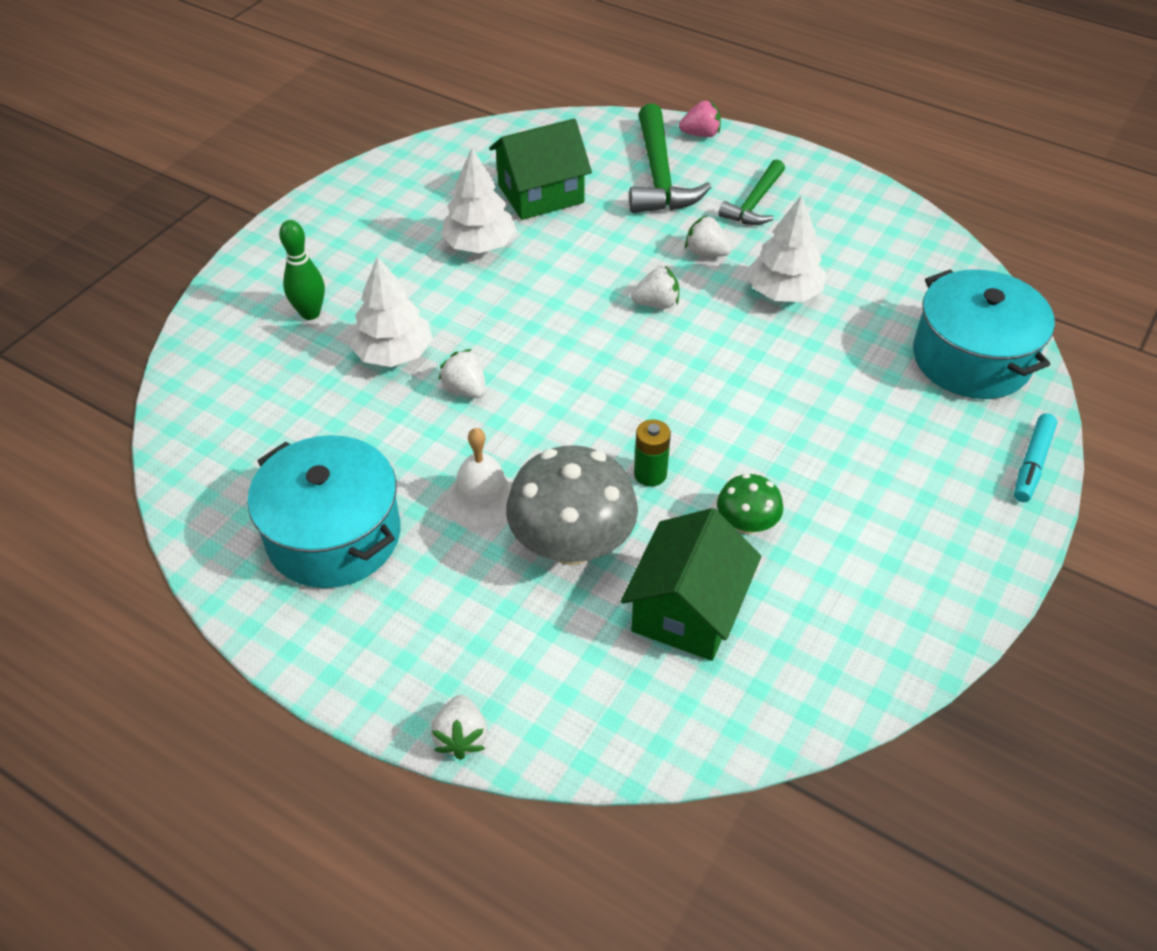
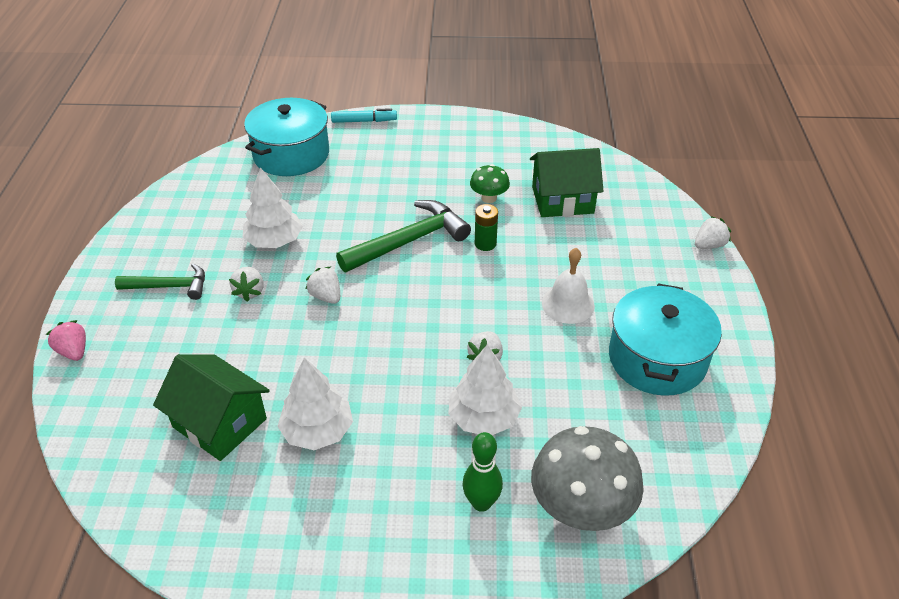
camera: 120 degrees left, 5 degrees down
(572, 544) = (563, 254): grey mushroom -> grey mushroom (581, 508)
(659, 176) = (154, 354): green hammer -> green hammer (409, 241)

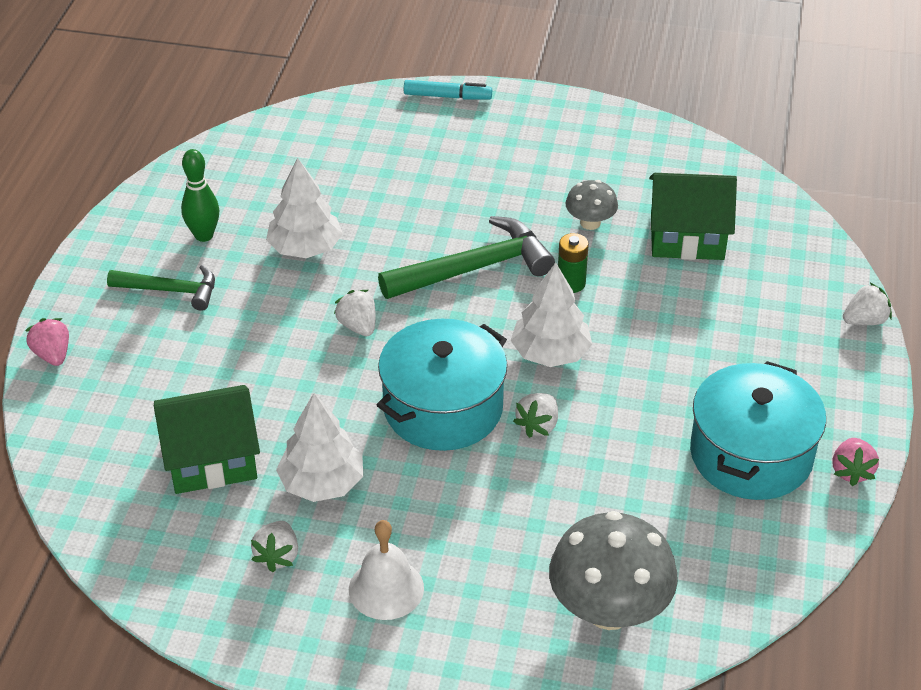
camera: 10 degrees right, 0 degrees up
(220, 423) = (211, 459): green house -> green house turned 60 degrees counterclockwise
(250, 291) = (266, 309): white strawberry -> white strawberry (277, 556)
(291, 154) = (344, 134): turquoise pot -> turquoise pot (443, 407)
(481, 503) = (495, 587): green bowling pin -> green bowling pin (204, 235)
(483, 418) = (519, 495): white tree -> white tree (550, 353)
(489, 198) = (590, 223): green mushroom -> grey mushroom
(568, 304) = (657, 373): white bell -> white bell (386, 588)
(737, 362) = (851, 471): none -> pink strawberry

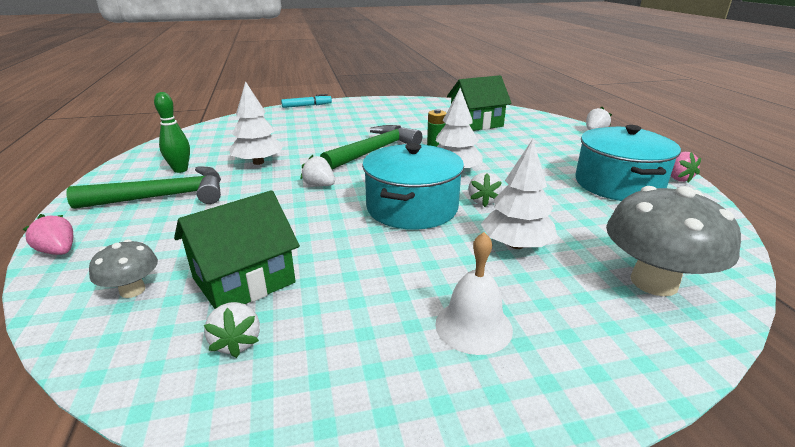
camera: 25 degrees left, 15 degrees down
(171, 290) = (164, 197): green hammer -> green hammer, size x1.60
(277, 556) = (352, 333): white strawberry -> white strawberry (237, 342)
(322, 483) = (355, 269): white tree -> white tree (516, 245)
(590, 223) = (422, 127): grey mushroom -> grey mushroom (132, 290)

